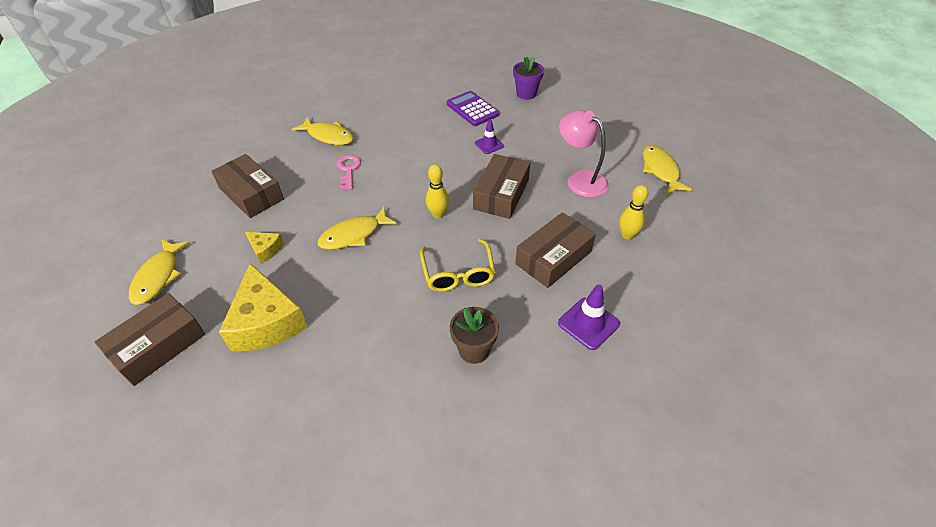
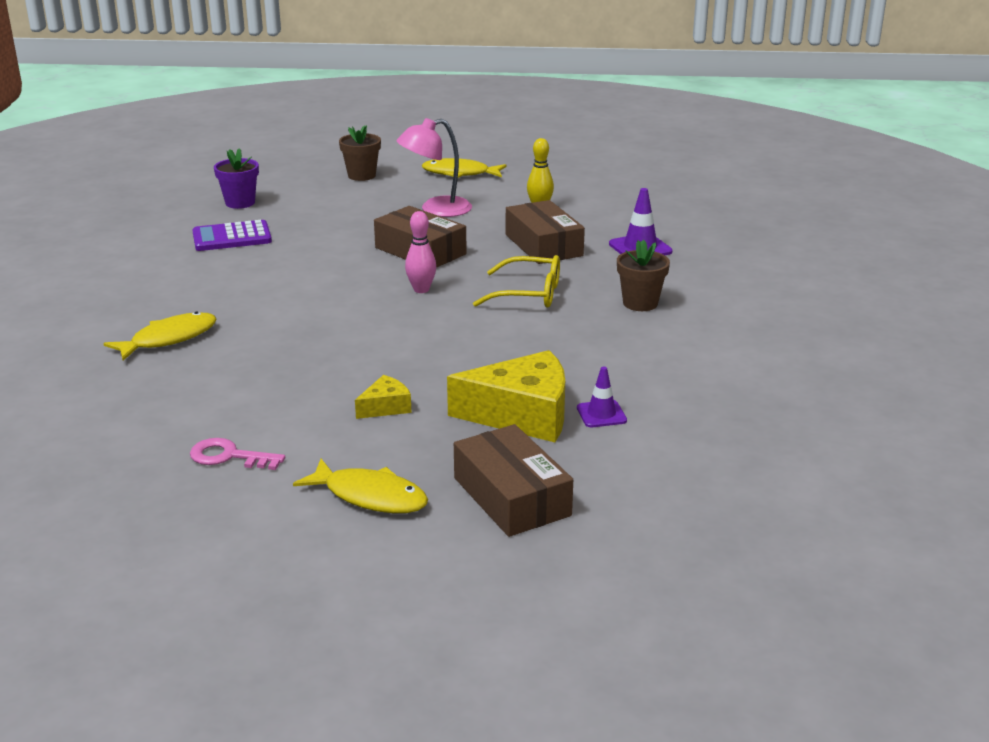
camera: 70 degrees left, 20 degrees down
(251, 194) = (246, 410): brown box -> none
(348, 170) = (271, 333): pink key -> pink key (229, 456)
(354, 235) = (411, 344): yellow fish -> none
(438, 214) = (421, 289): yellow bowling pin -> pink bowling pin
(489, 144) = (320, 241): purple traffic cone -> purple traffic cone (601, 414)
(613, 126) = (361, 175): none -> brown flower pot

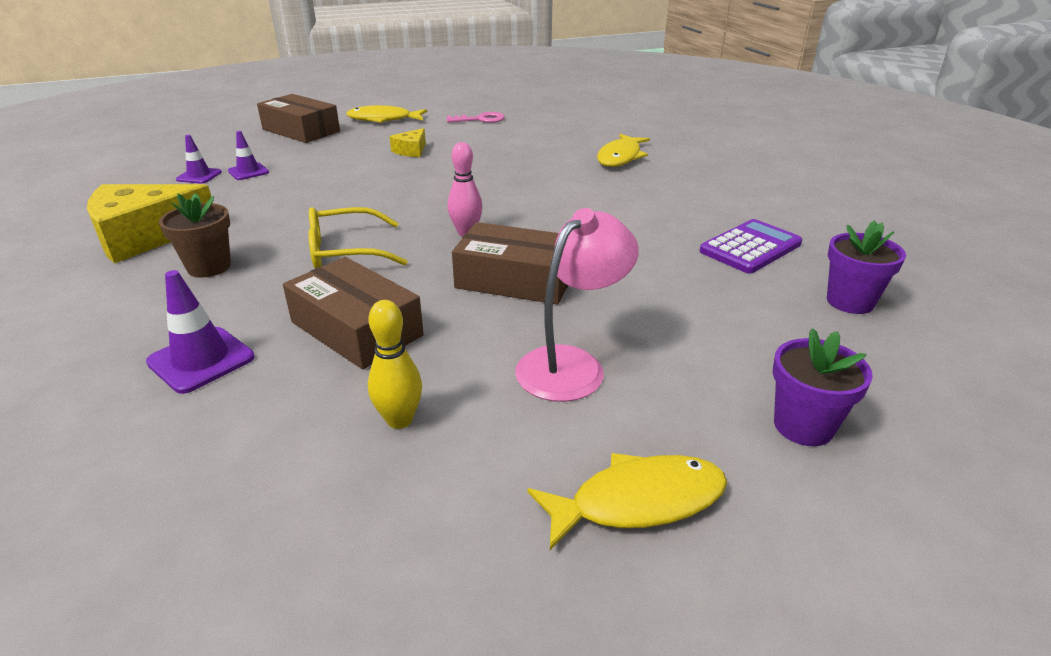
camera: 155 degrees right, 5 degrees up
(361, 175) = (803, 426): brown flower pot -> purple flower pot
(522, 415) = (309, 162): yellow cheese -> yellow cheese (145, 236)
(662, 420) = (199, 176): none -> purple traffic cone

